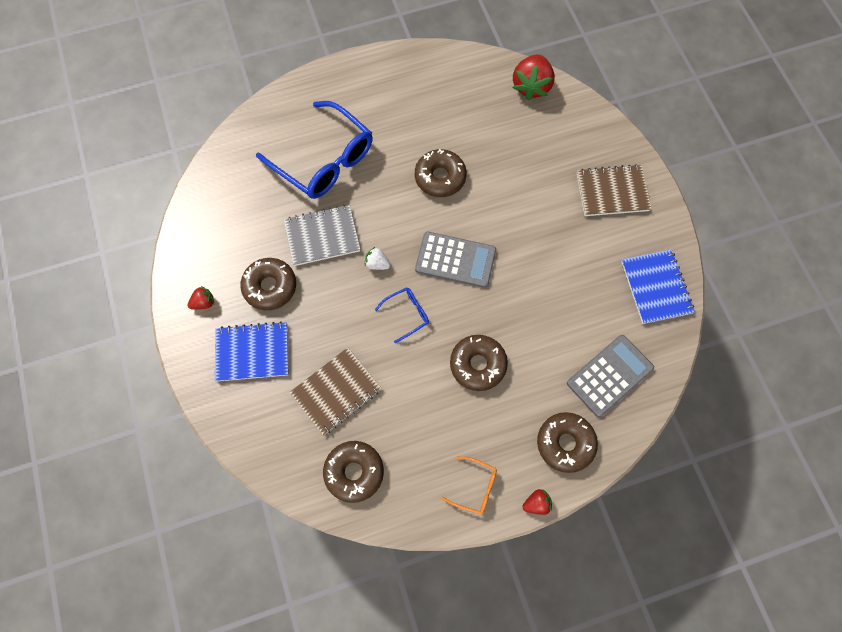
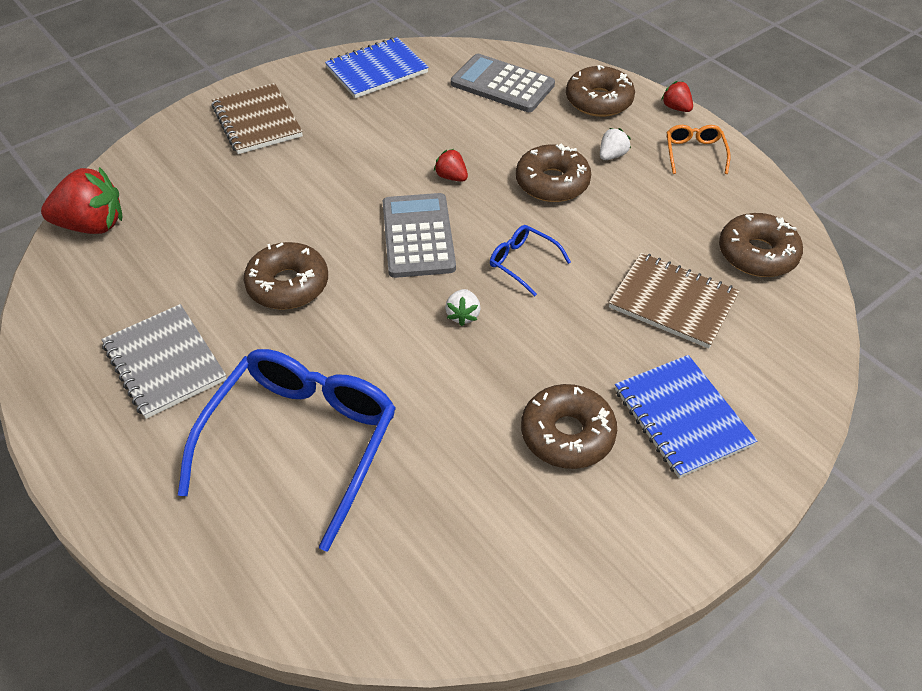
camera: 110 degrees left, 20 degrees down
(204, 303) = (645, 519): red strawberry -> red strawberry (451, 177)
(322, 236) = (448, 396): grey notebook -> grey notebook (165, 363)
(493, 421) = (612, 155): none -> white strawberry

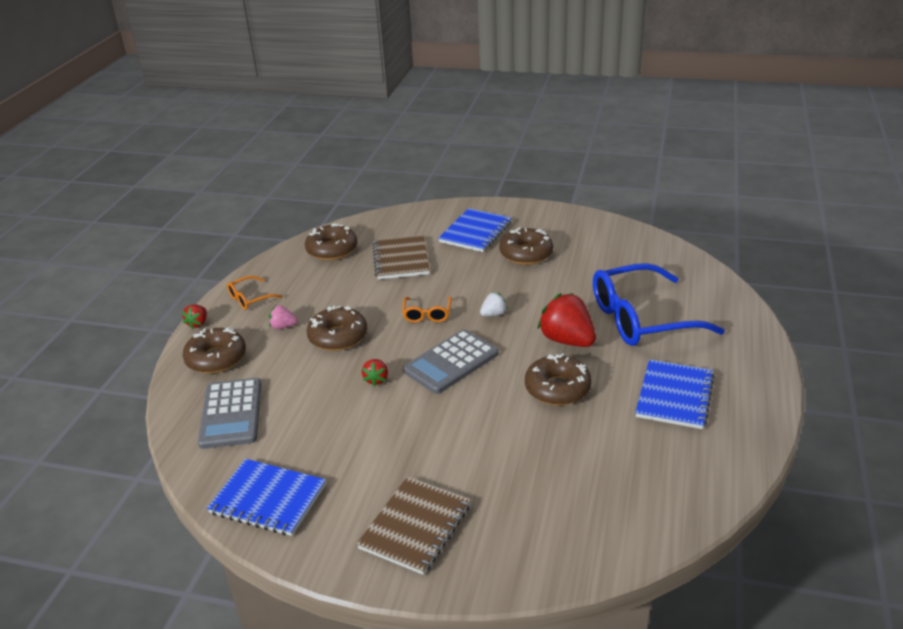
camera: 125 degrees left, 15 degrees down
(92, 225) = (638, 527): red strawberry -> red strawberry (567, 340)
(165, 363) = (674, 396): grey notebook -> blue notebook
(523, 263) = (427, 314): blue glasses -> orange glasses
(612, 155) = (283, 326): white strawberry -> pink strawberry

